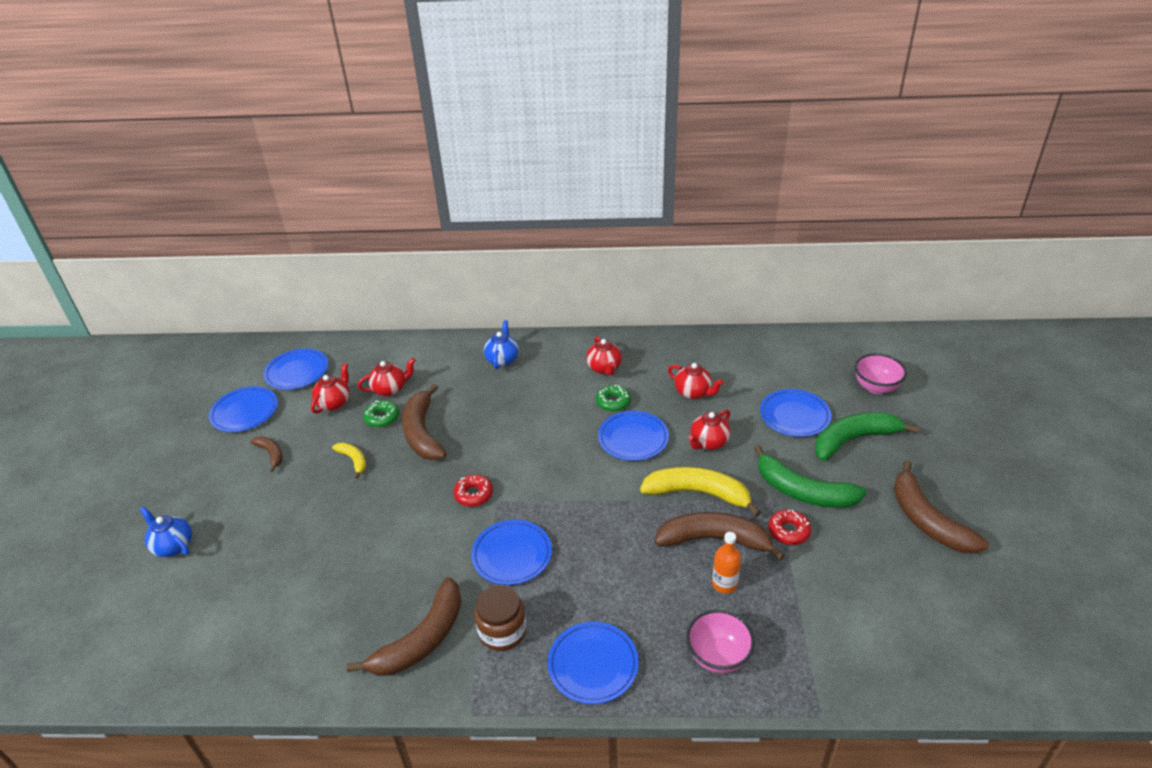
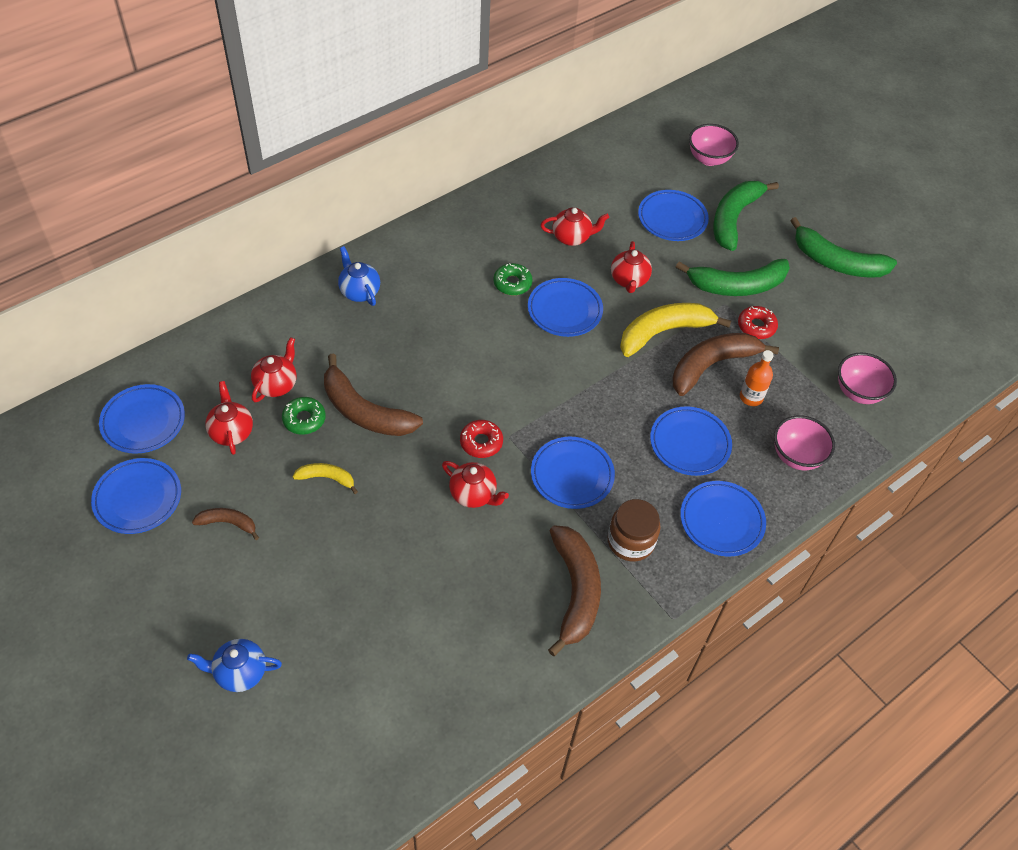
camera: 45 degrees left, 15 degrees up
(604, 368) = (469, 252): red teapot -> red teapot (473, 494)
(630, 588) = (689, 444): none -> blue plate
(838, 639) = (858, 392): none -> pink bowl
(927, 520) = (837, 262): brown banana -> green banana

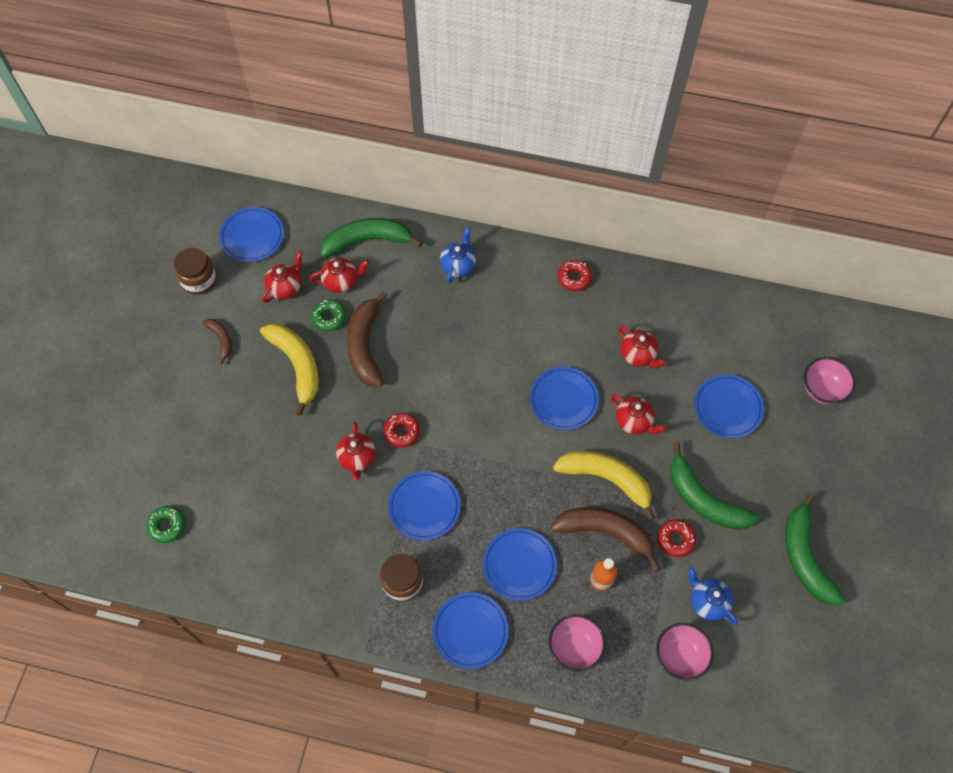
camera: 55 degrees right, 10 degrees up
(138, 498) = (199, 280): blue plate -> brown jar
(240, 672) = (132, 427): blue teapot -> blue teapot (708, 602)
(326, 478) = (297, 365): yellow banana -> yellow banana, size x1.97
(458, 227) = (574, 278): none -> red donut
(512, 283) = (556, 349): green donut -> green donut (167, 526)
(575, 591) = (335, 574): brown banana -> none
(629, 280) = (634, 421): red teapot -> red teapot turned 105 degrees counterclockwise
(733, 218) = (774, 451): green banana -> green banana (367, 240)

